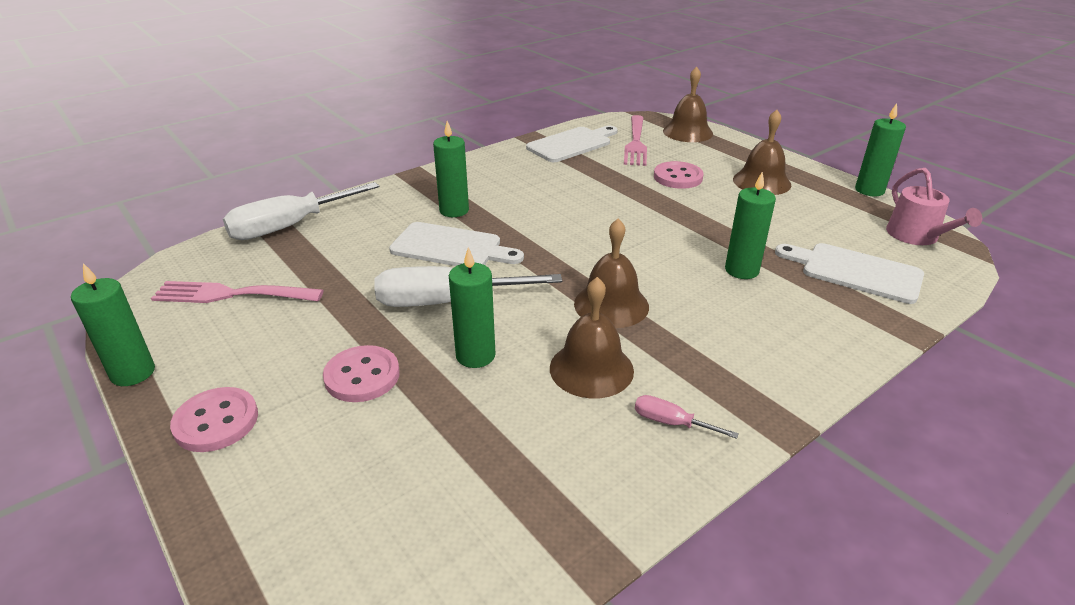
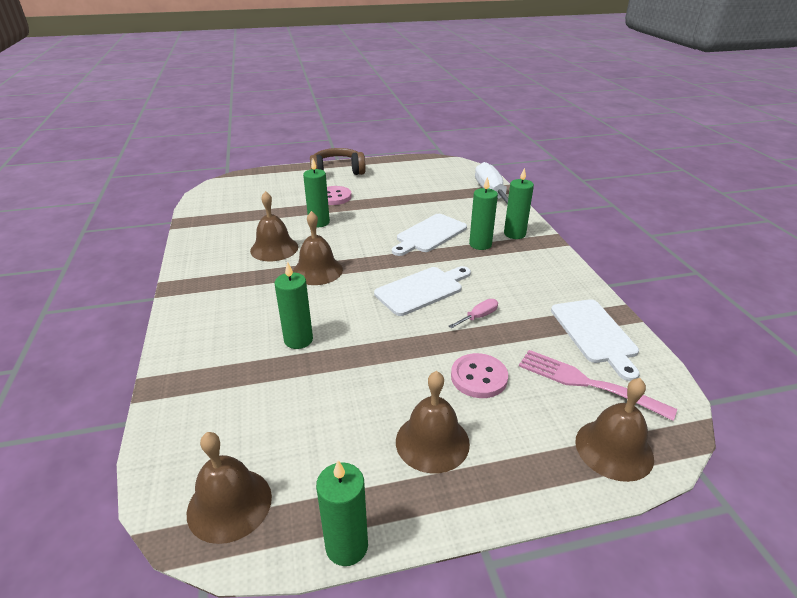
camera: 115 degrees right, 0 degrees up
(133, 373) = (384, 160): green candle -> green candle (514, 234)
(216, 422) = (337, 171): pink button -> brown headphones
(231, 294) = (428, 177): pink fork -> none
(446, 301) = (372, 223): white screwdriver -> none
(671, 422) = (216, 257): pink screwdriver -> pink screwdriver (478, 317)
(855, 272) = (234, 404): white cutting board -> white cutting board (422, 290)
(917, 236) = (229, 504): pink watering can -> brown bell

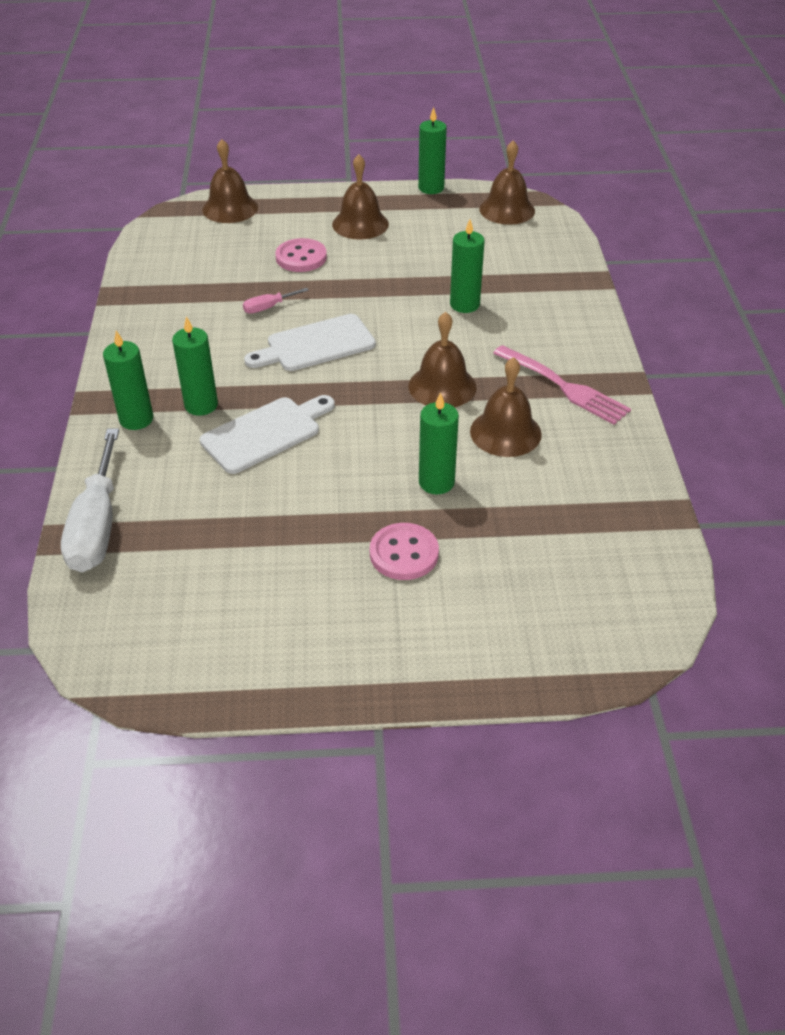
camera: 170 degrees left, 10 degrees up
(337, 171) = (385, 657): brown headphones -> none
(586, 383) = (211, 245): pink fork -> pink fork (565, 387)
(595, 334) = (163, 279): white cutting board -> none

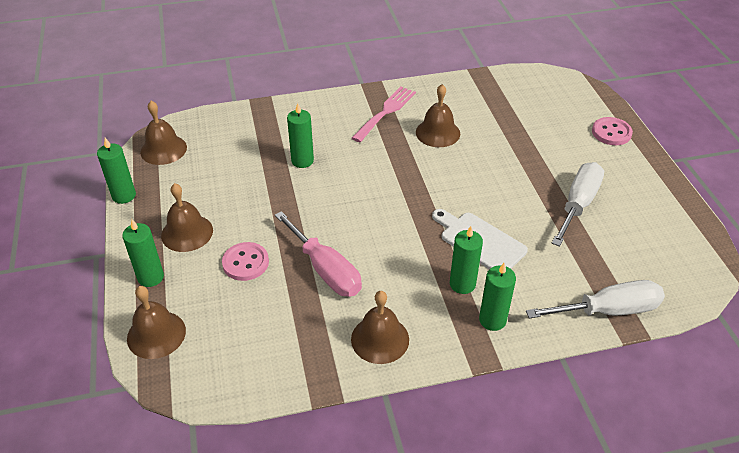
camera: 100 degrees left, 0 degrees up
(268, 307) = (325, 270): pink screwdriver -> pink screwdriver, size x2.21
(301, 552) = (578, 204): none -> white screwdriver
(315, 345) = (370, 232): white cutting board -> none
(404, 553) = (557, 163): pink button -> pink button (611, 133)
(436, 482) = (494, 156): green candle -> green candle (150, 277)
(442, 386) = (401, 163): brown bell -> brown bell (380, 339)

